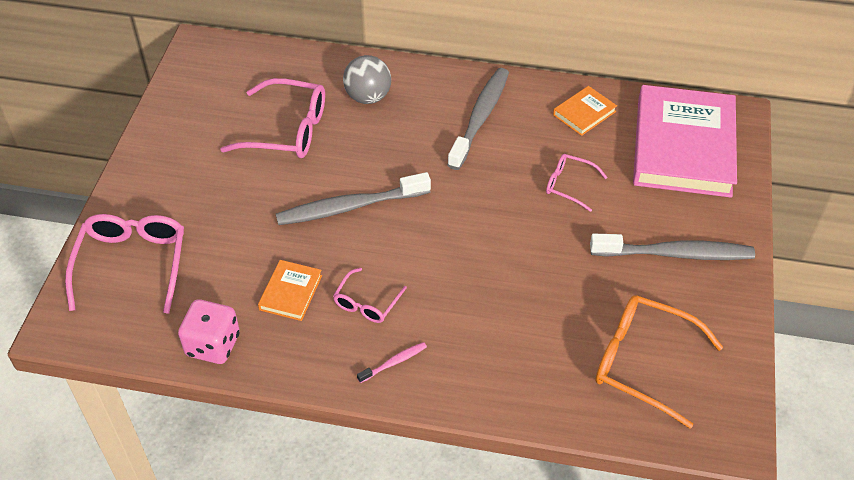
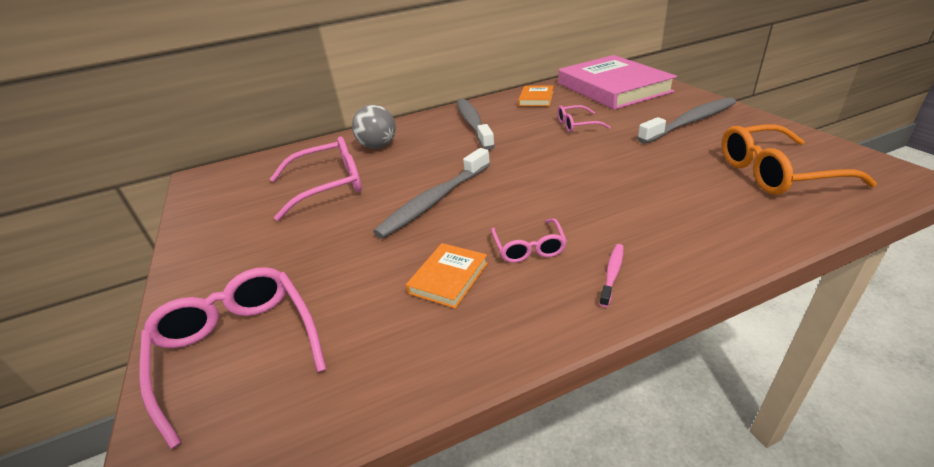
camera: 30 degrees left, 15 degrees down
(213, 345) = (411, 369): pink dice -> none
(291, 292) = (448, 278): orange book -> orange book turned 45 degrees clockwise

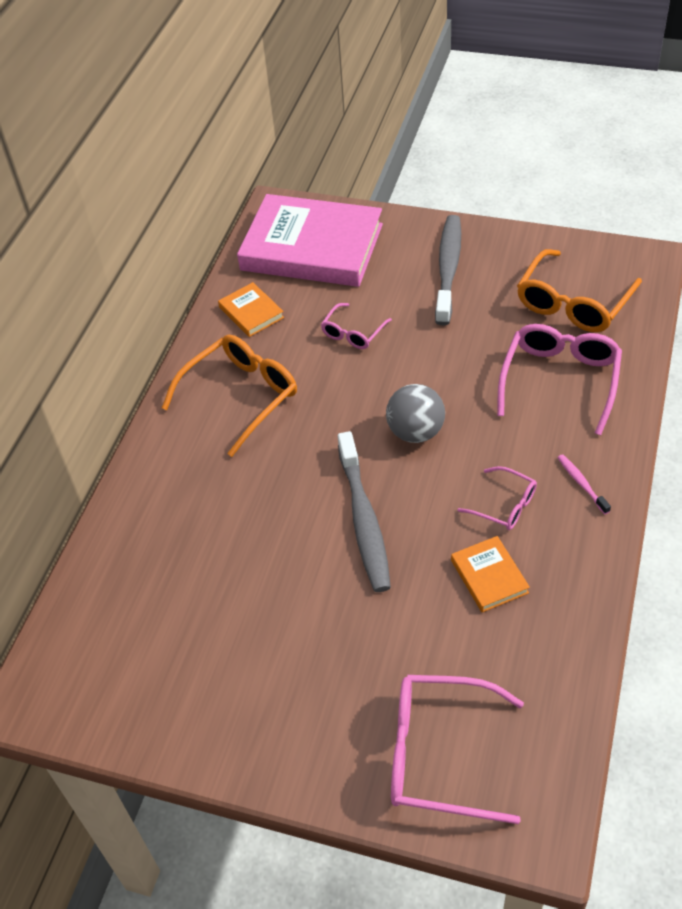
camera: 50 degrees left, 15 degrees up
(328, 186) = (225, 586): pink glasses -> pink glasses (560, 381)
(378, 146) = (183, 500): grey ball -> grey ball (415, 432)
(473, 124) = (240, 397): grey toothbrush -> orange glasses

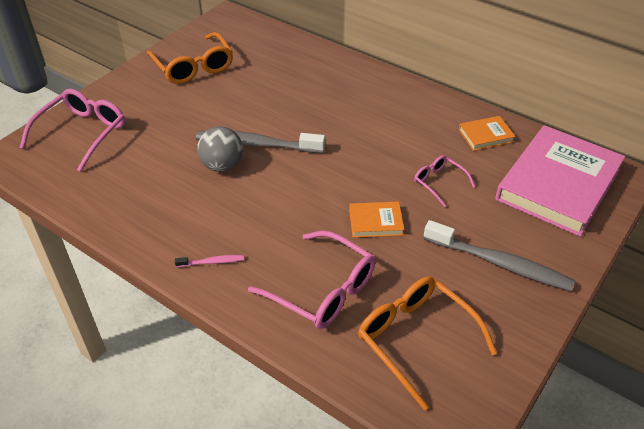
camera: 105 degrees right, 5 degrees down
(240, 397) = (398, 114): orange glasses -> orange glasses (193, 67)
(415, 432) = (317, 188): grey ball -> grey ball (222, 165)
(489, 576) = (173, 187): orange book -> orange book (375, 222)
(504, 505) = (222, 213): pink glasses -> none

